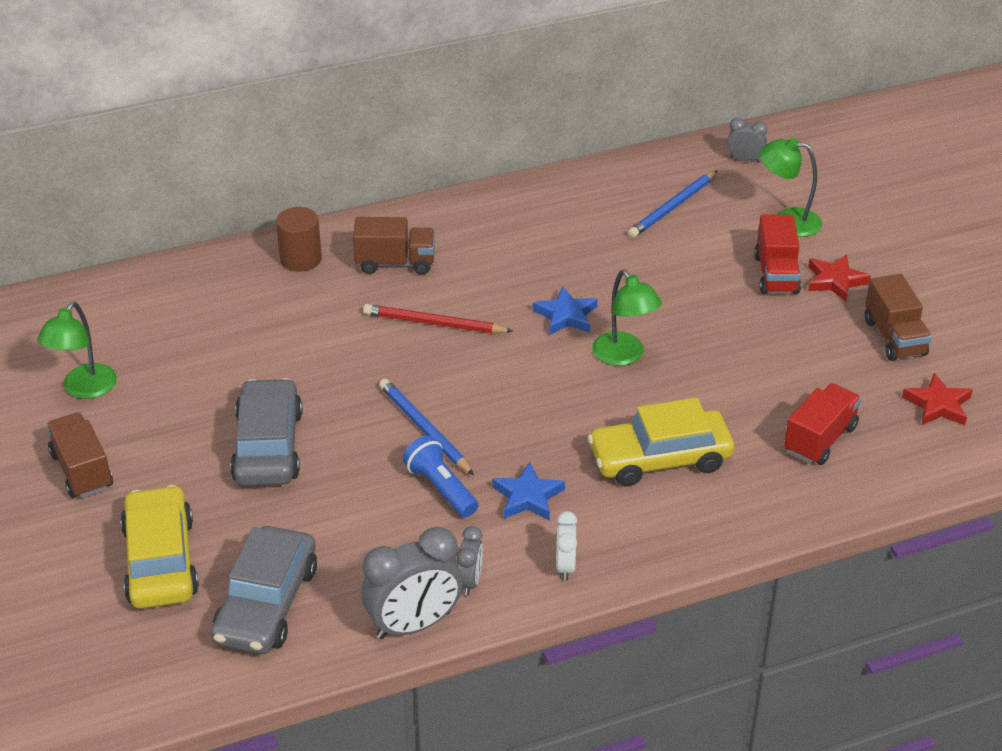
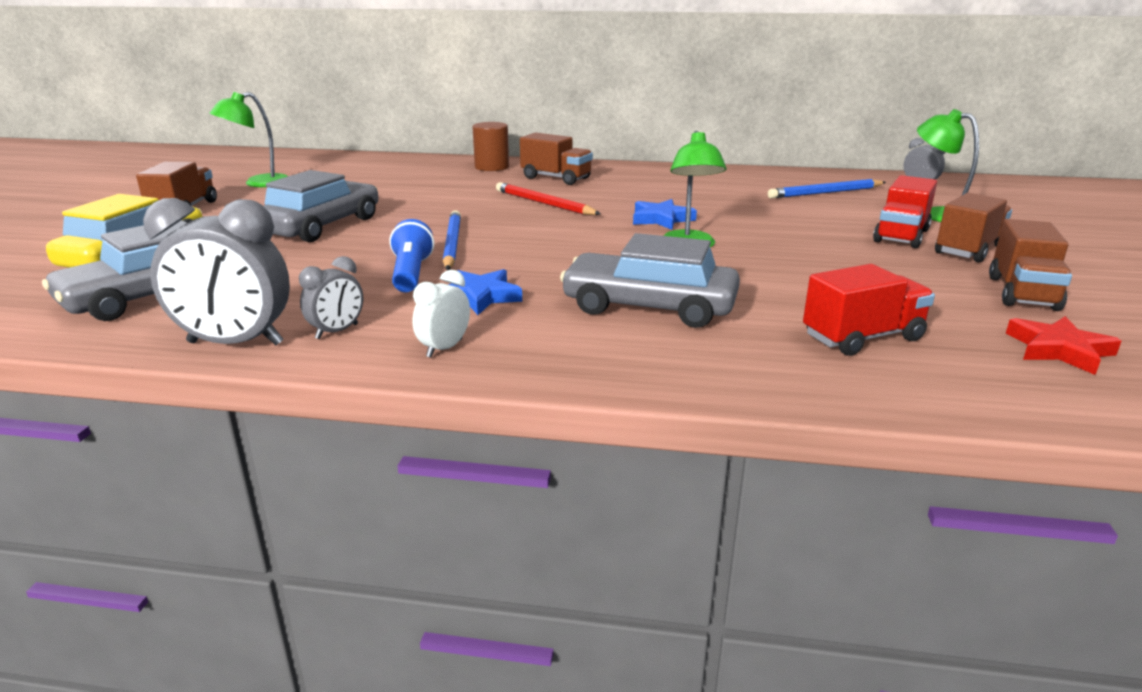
camera: 30 degrees right, 15 degrees down
(660, 458) = (649, 306): yellow car -> grey car
(835, 281) = (969, 250): red star -> brown truck

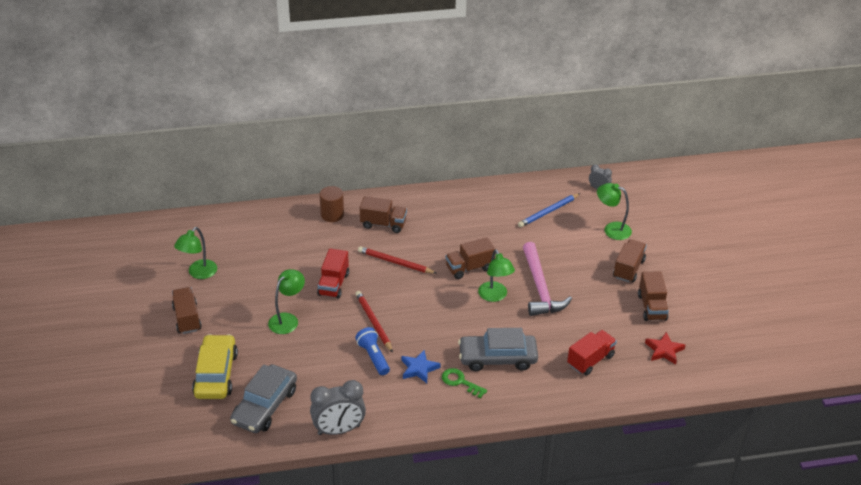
camera: 20 degrees left, 15 degrees up
(321, 226) = (287, 319): grey car -> green lamp
(337, 331) = (375, 411): grey clock -> none
(444, 348) = (428, 410): white clock -> none
(452, 244) = (373, 322): blue pencil -> red pencil
(547, 323) = (460, 382): none -> green key
(661, 219) = (469, 268): blue star -> brown truck
(781, 248) = (540, 288): none -> pink hammer
(901, 236) = (595, 260): red truck -> red truck (333, 284)

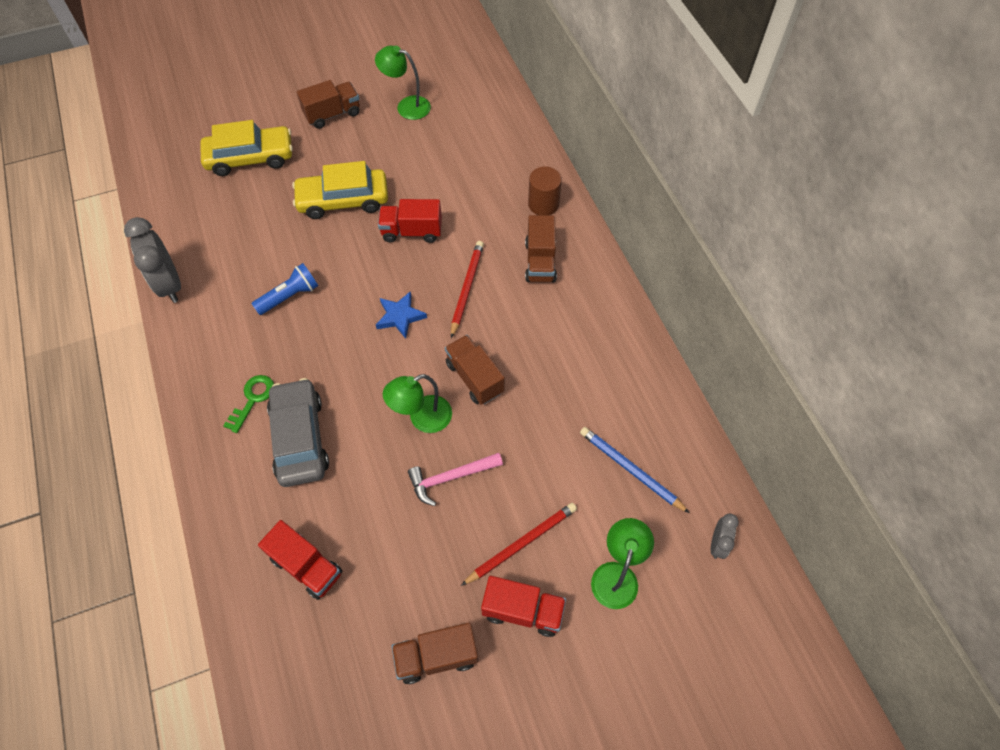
camera: 80 degrees right, 20 degrees up
(265, 406) = (204, 210): grey car -> none
(287, 319) = (343, 200): green lamp -> yellow car
(373, 322) = (350, 285): red pencil -> red pencil (521, 543)
(419, 368) = (273, 348): blue star -> blue star (400, 316)
(540, 288) = (451, 477): pink hammer -> pink hammer, size x0.63
(628, 269) = (523, 610): brown truck -> red truck
(664, 350) = (339, 682): red star -> none

